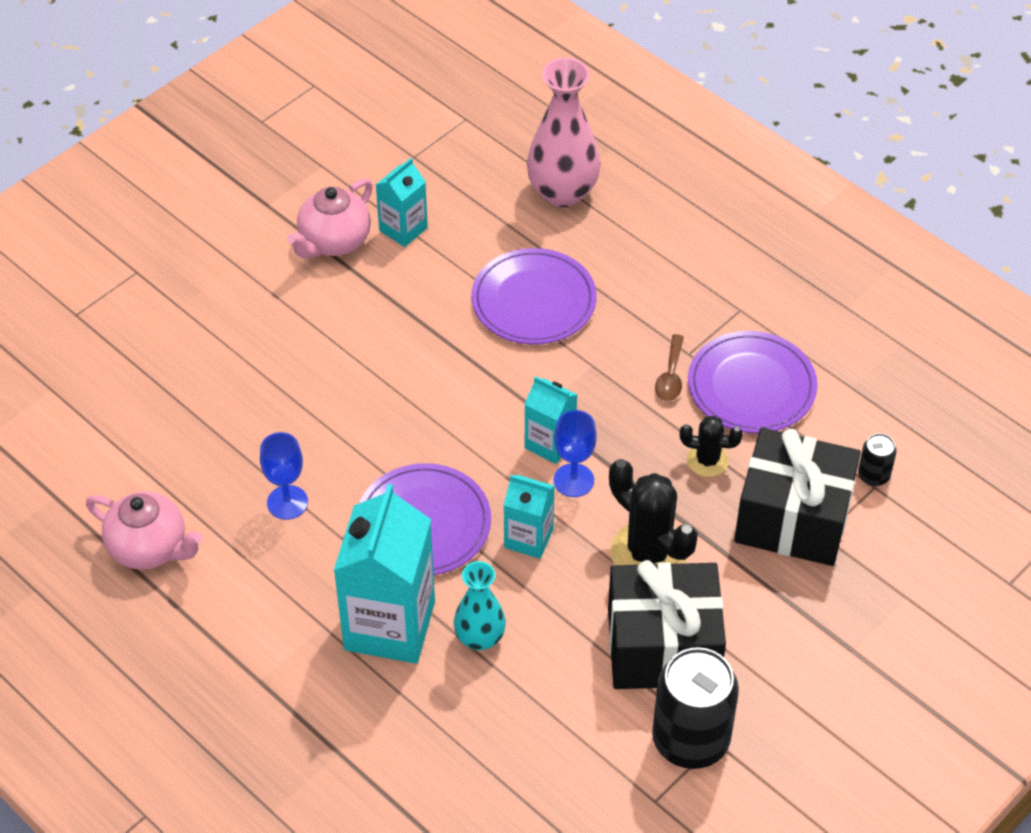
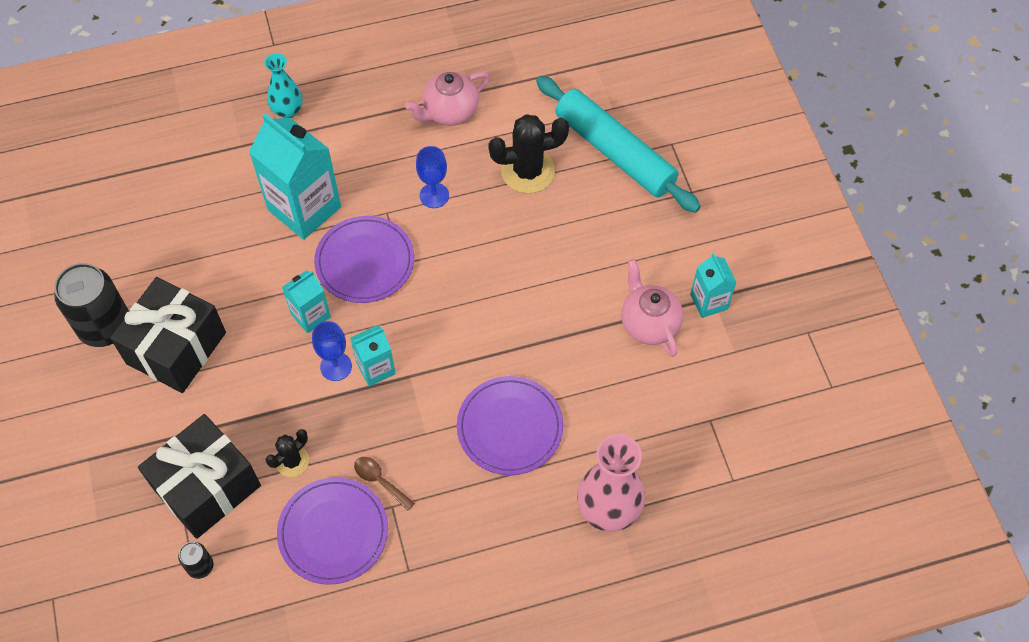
camera: 120 degrees right, 10 degrees up
(118, 360) = (614, 152): none -> turquoise rolling pin
(403, 229) = (635, 375): turquoise carton -> turquoise carton (709, 301)
(480, 638) = (260, 251): turquoise vase -> turquoise vase (288, 110)
(648, 553) = (248, 379): black cactus -> black cactus (528, 171)

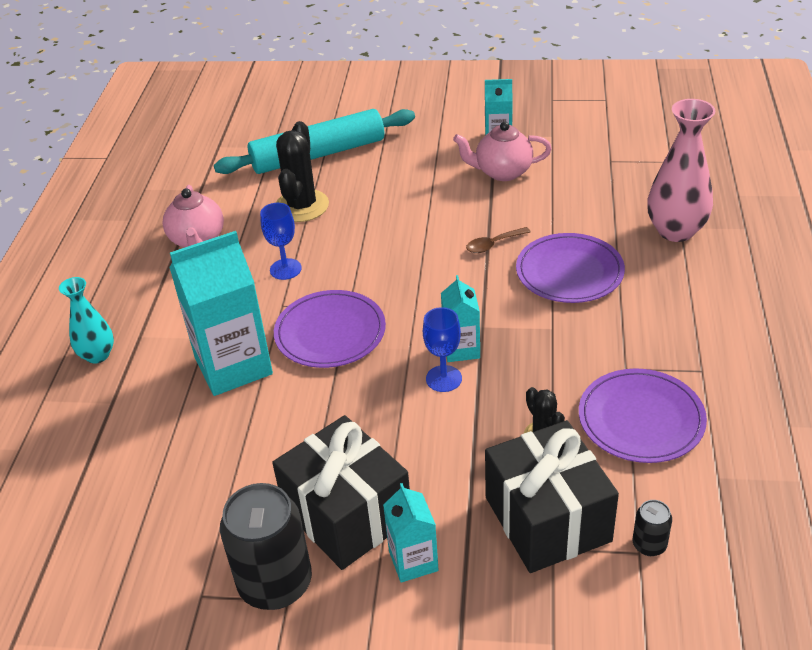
camera: 65 degrees left, 20 degrees down
(310, 315) = (370, 386): turquoise carton -> turquoise carton (413, 561)
(379, 481) = (593, 371): brown spoon -> brown spoon (493, 244)

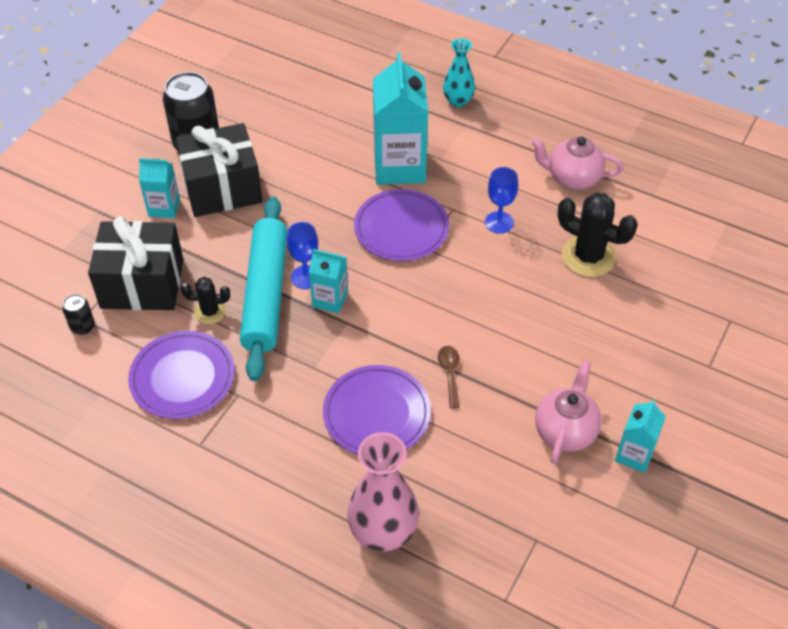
camera: 110 degrees right, 10 degrees up
(318, 154) = (674, 292): turquoise rolling pin -> turquoise rolling pin (265, 294)

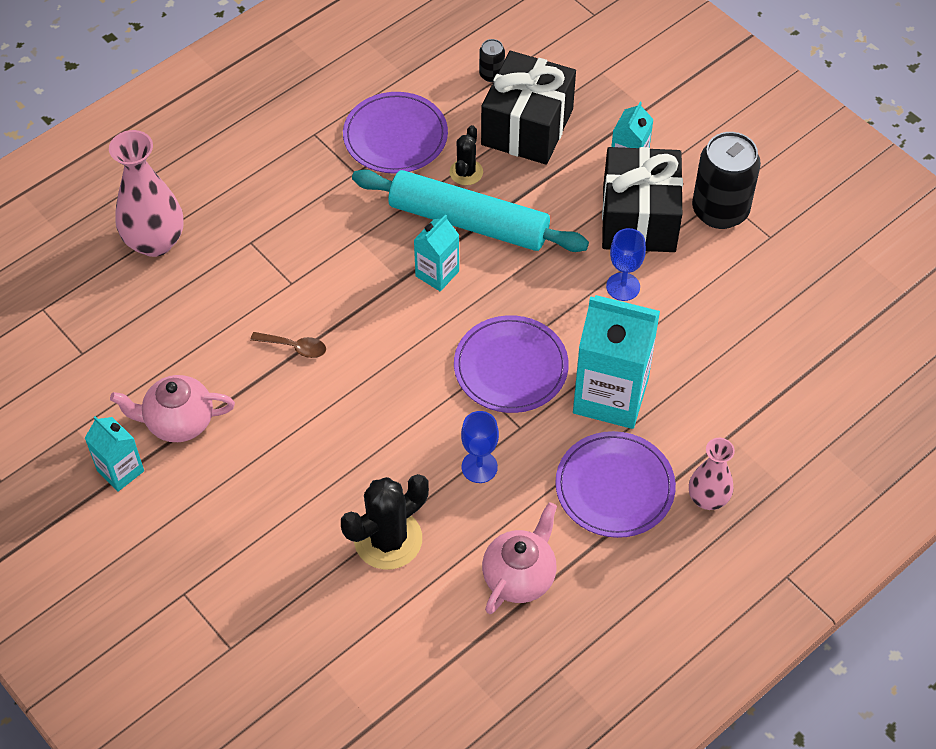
camera: 110 degrees right, 5 degrees up
(306, 277) = (476, 261): blue goblet -> blue goblet (623, 287)
(376, 413) = (279, 273): purple plate -> purple plate (614, 487)
(458, 101) = (708, 498): turquoise vase -> pink vase
(565, 430) = (178, 422): pink teapot -> pink teapot turned 135 degrees clockwise

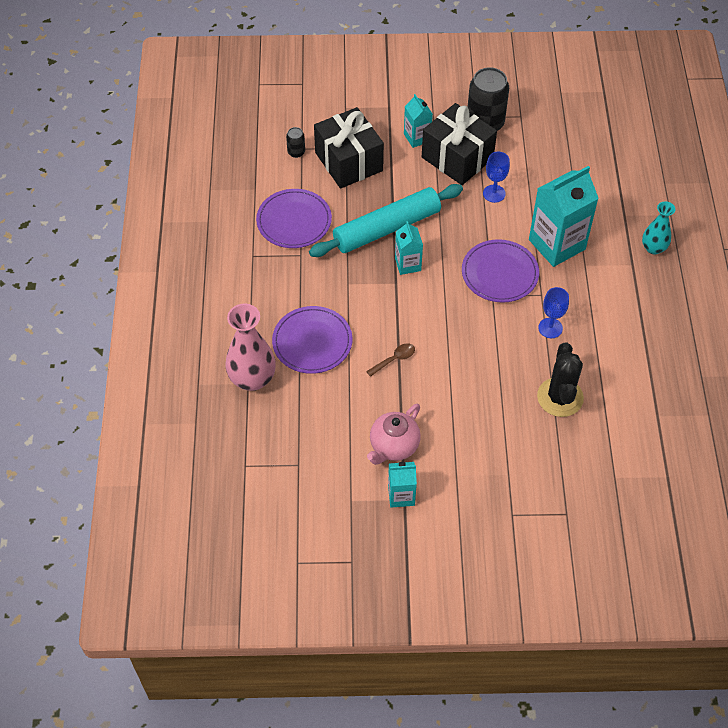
camera: 50 degrees left, 0 degrees up
(466, 172) = (352, 207): black cactus -> none
(519, 576) = (632, 355): pink teapot -> none
(614, 487) = (613, 280): purple plate -> purple plate (312, 342)
(708, 498) = (653, 248): pink vase -> turquoise vase

